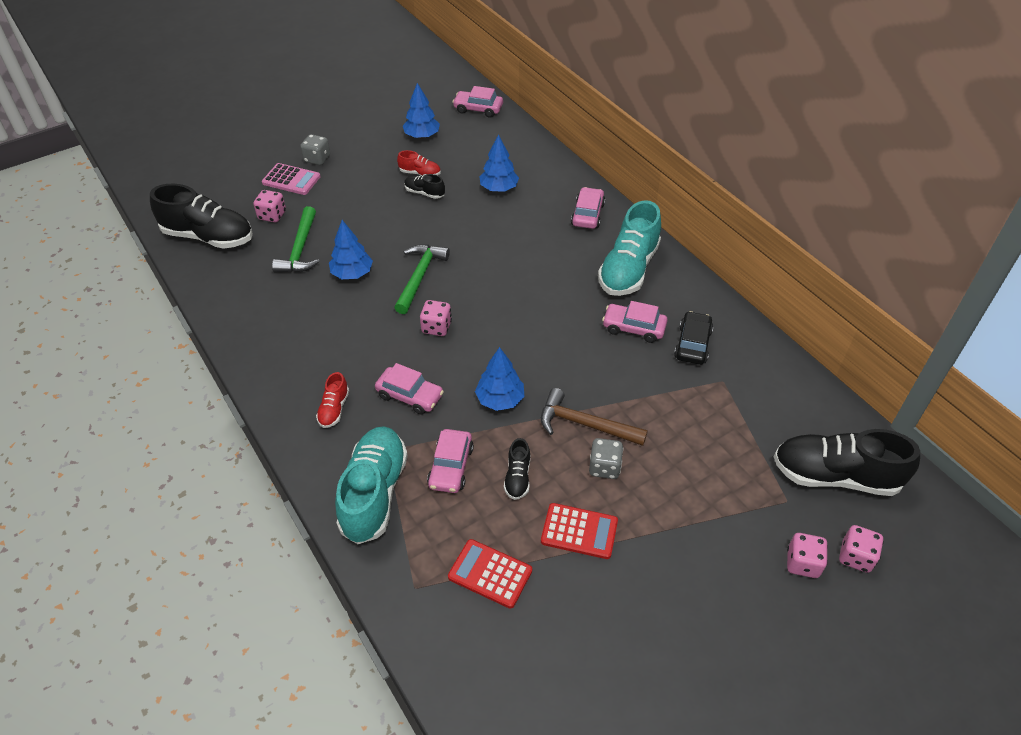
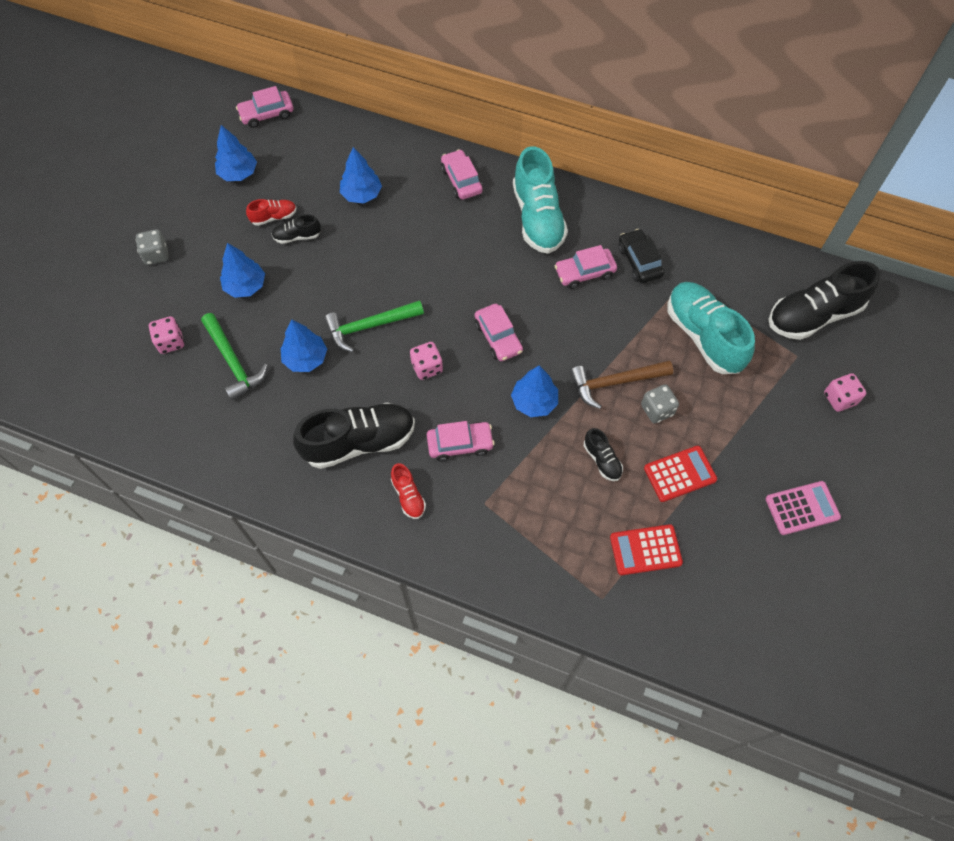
camera: 35 degrees left, 15 degrees up
(208, 237) = (128, 401): black shoe -> black shoe (359, 442)
(291, 180) = (152, 292): pink calculator -> pink calculator (802, 508)
(357, 206) = (245, 286): none -> blue tree
(374, 493) = (506, 546): turquoise shoe -> turquoise shoe (703, 336)
(419, 277) = (369, 326): green hammer -> green hammer turned 90 degrees counterclockwise
(451, 467) = (545, 484): pink car -> pink car (498, 337)
(855, 557) = (867, 371): pink dice -> none

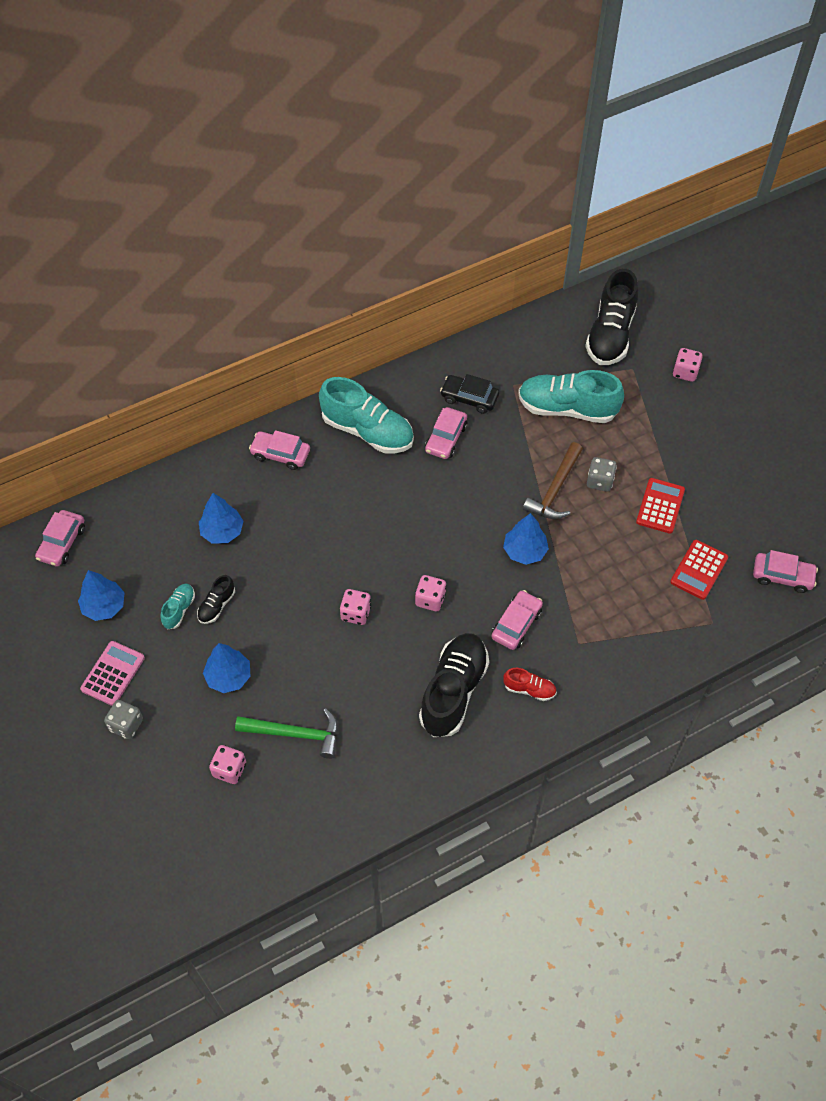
camera: 50 degrees left, 5 degrees down
(274, 217) = (179, 610): red shoe -> turquoise shoe
(305, 359) = (343, 678): blue tree -> none
(369, 326) = (356, 613): green hammer -> pink dice
(498, 337) = (448, 534): pink car -> pink car (782, 576)
(602, 460) = (609, 544): black shoe -> none
(802, 508) = (744, 457): pink calculator -> pink calculator (113, 673)

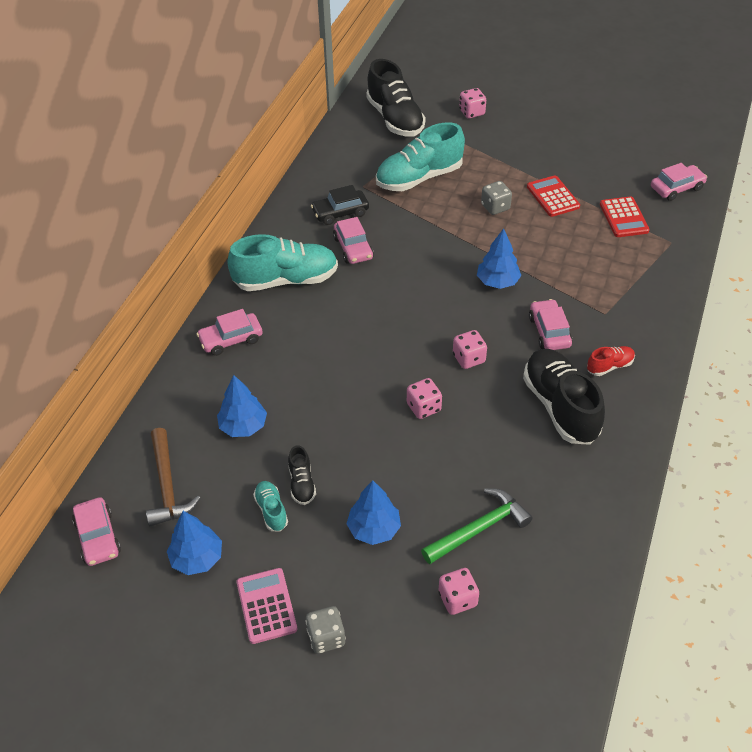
camera: 40 degrees left, 10 degrees down
(555, 490) = (471, 231): brown hammer -> brown hammer (167, 486)

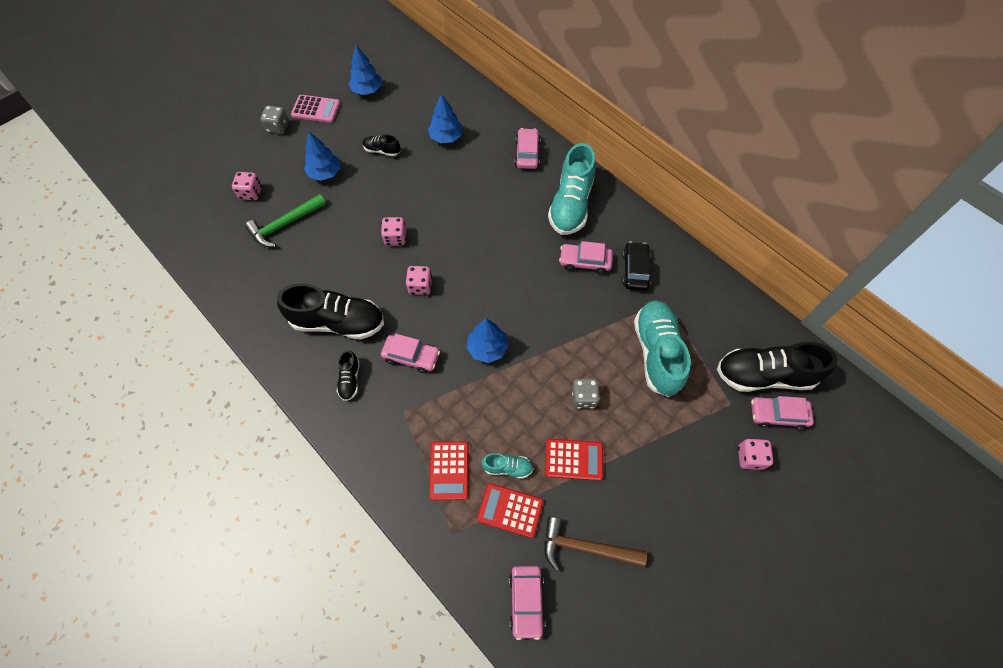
camera: 115 degrees right, 15 degrees up
(98, 537) = (411, 55): pink car -> pink car (777, 415)
(167, 486) = (425, 90): brown hammer -> brown hammer (585, 547)
(271, 511) = (374, 130): turquoise shoe -> turquoise shoe (507, 467)
(479, 528) = (284, 225): green hammer -> green hammer turned 60 degrees clockwise
(609, 366) = (350, 380): red shoe -> black shoe
(627, 263) = (449, 470): none -> red calculator

